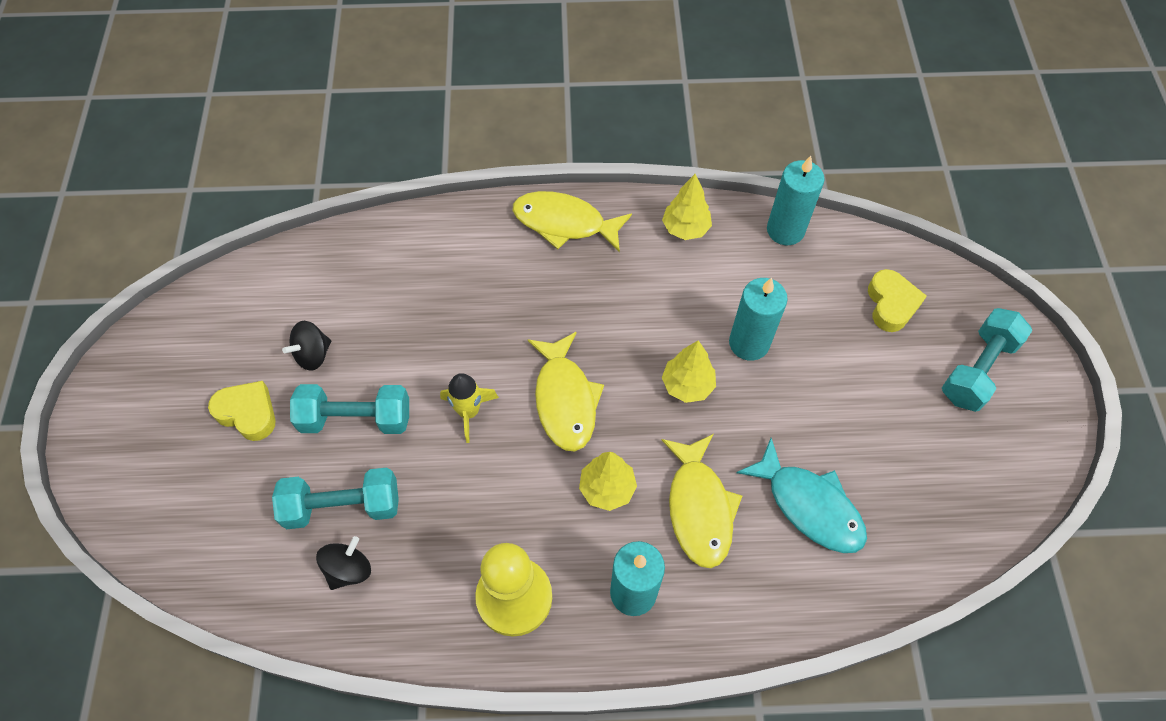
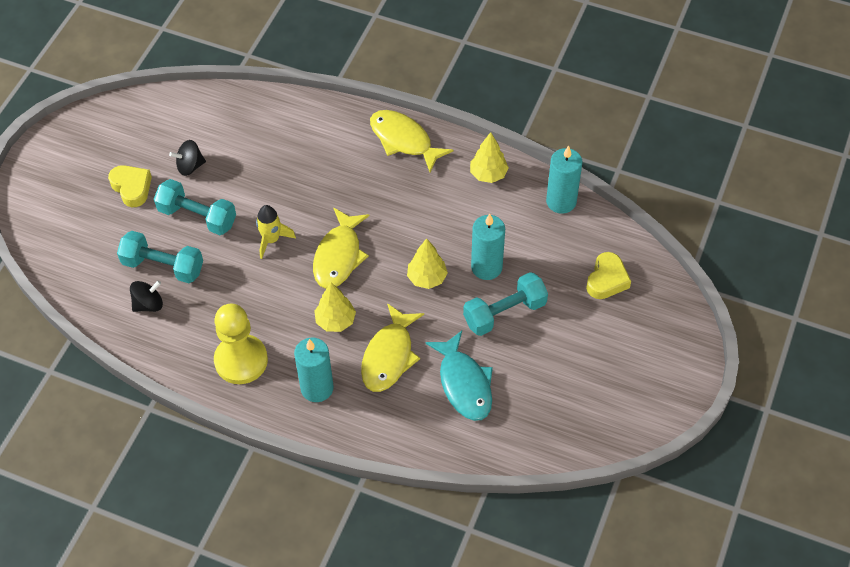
camera: 25 degrees right, 5 degrees down
(977, 369) = (641, 346): turquoise dumbbell -> turquoise dumbbell (504, 313)

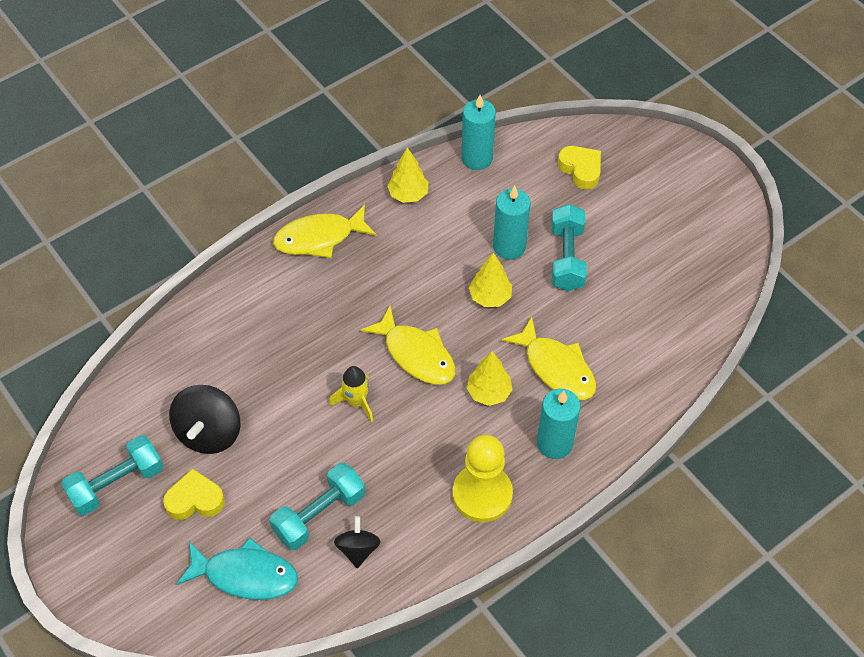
camera: 60 degrees left, 0 degrees up
(190, 166) = (209, 433): black spinning top -> black spinning top, size x1.67
(197, 217) = (279, 454): turquoise dumbbell -> turquoise dumbbell (117, 484)
(464, 383) = (621, 324): turquoise fish -> turquoise fish (245, 575)

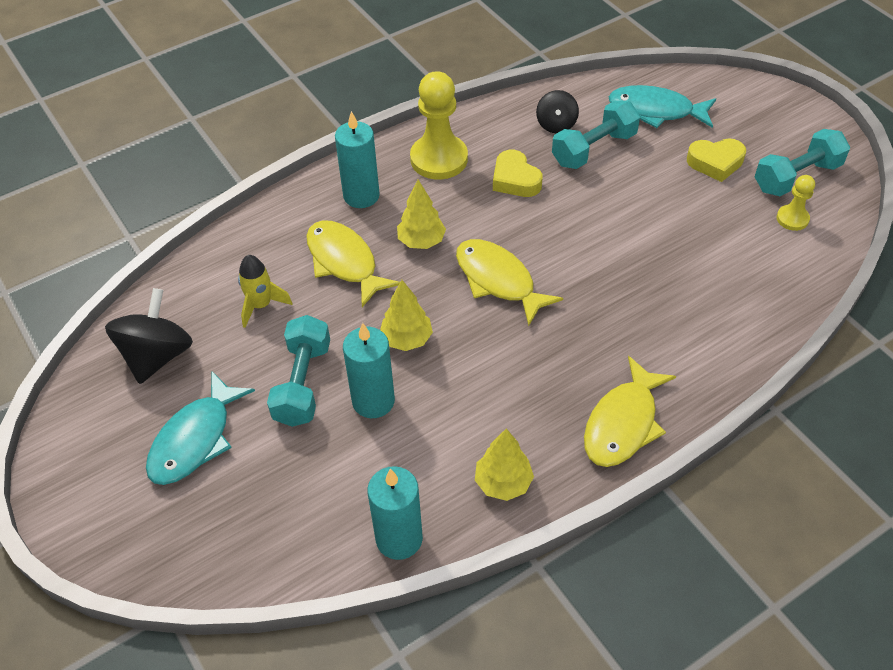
camera: 175 degrees left, 5 degrees down
(137, 431) = (792, 219): none -> yellow pawn
(209, 433) = (715, 215): black spinning top -> black spinning top (157, 356)
(319, 238) = (623, 423): yellow fish -> yellow fish turned 135 degrees clockwise
(356, 402) = (563, 237): yellow rocket -> yellow rocket (261, 305)
(581, 169) = (250, 512): yellow heart -> yellow heart (515, 180)
(636, 214) = (195, 439): none -> turquoise fish

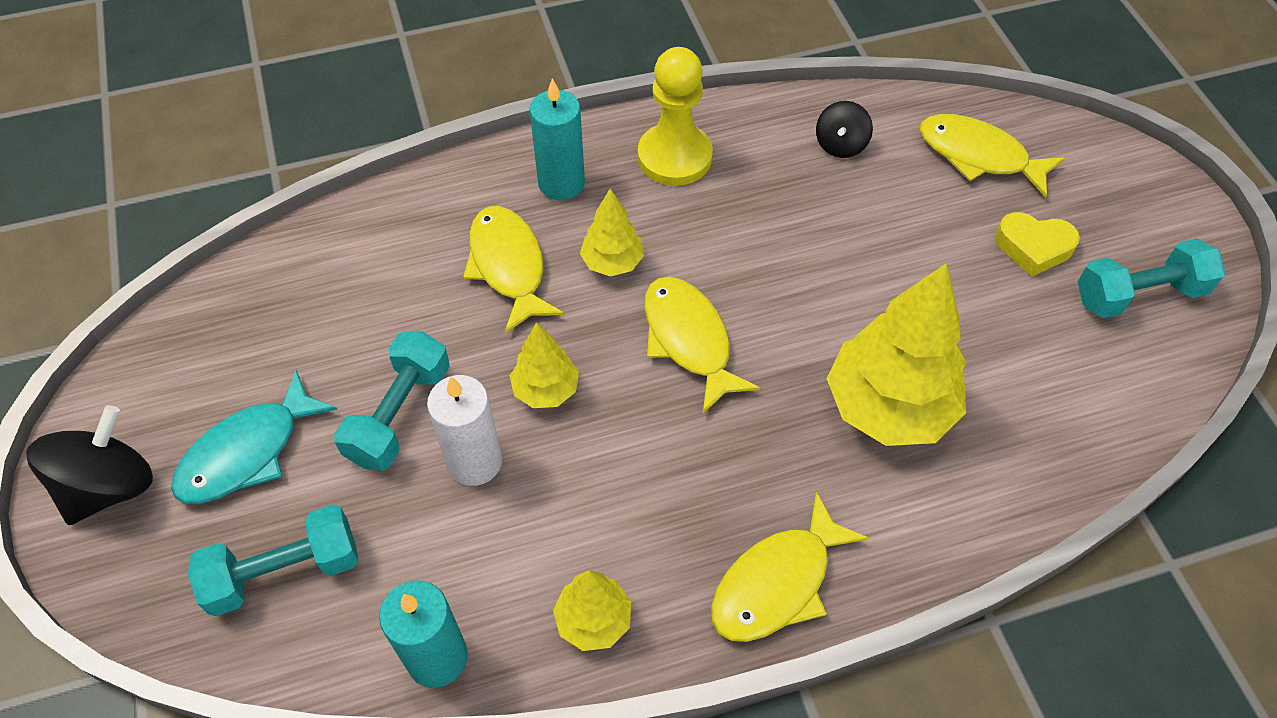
camera: 15 degrees right, 5 degrees up
(157, 356) = (245, 331): black spinning top -> black spinning top (110, 486)
(261, 305) = (389, 298): yellow rocket -> none
(373, 401) = (475, 462): turquoise candle -> white candle
(515, 180) = (760, 208): yellow heart -> none
(594, 149) = (877, 190): turquoise dumbbell -> turquoise dumbbell (284, 572)
(656, 111) = (978, 156): turquoise fish -> yellow fish
(656, 290) = (888, 407): none -> yellow tree
(792, 219) = (1111, 353): yellow pawn -> none

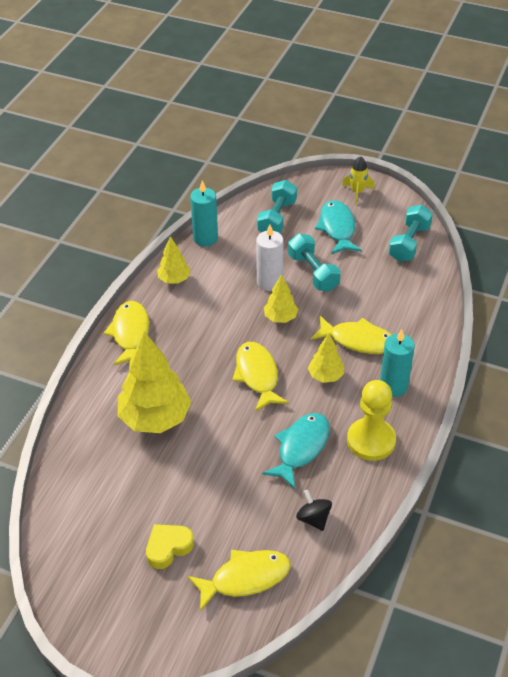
camera: 130 degrees right, 10 degrees down
(110, 486) = (357, 192): black spinning top -> yellow rocket
(689, 340) = (257, 375): yellow fish -> yellow fish turned 120 degrees counterclockwise
(758, 215) = (301, 448): none -> turquoise fish
(1139, 294) = (98, 568): turquoise dumbbell -> turquoise dumbbell (409, 243)

